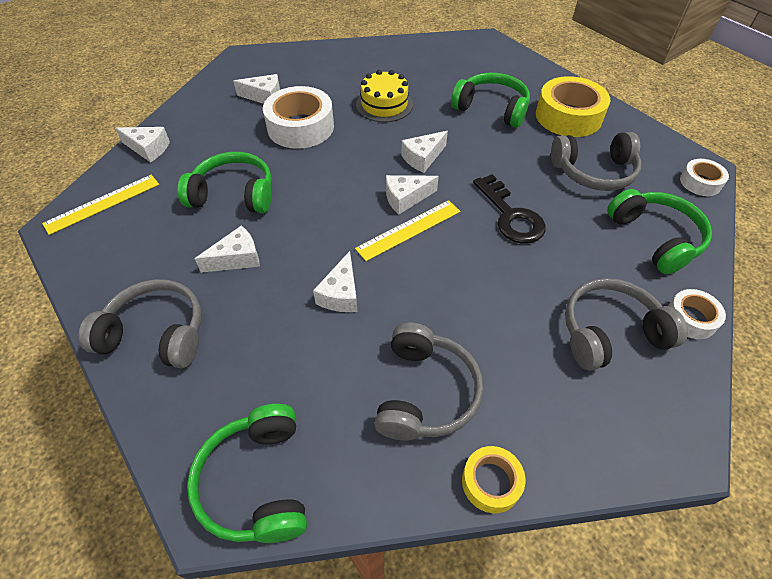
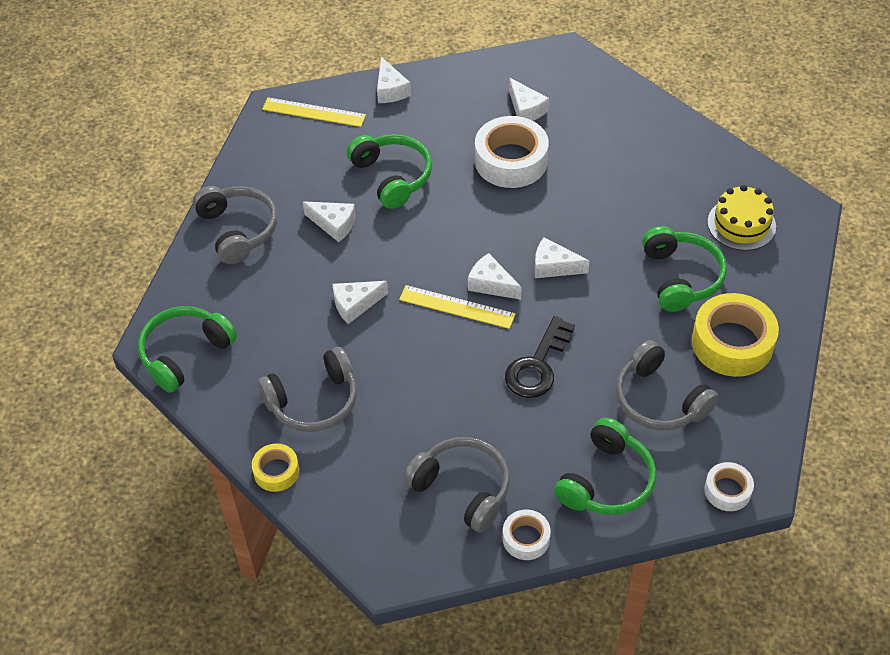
camera: 55 degrees right, 0 degrees up
(384, 104) = (602, 196): yellow cake -> yellow cake (741, 224)

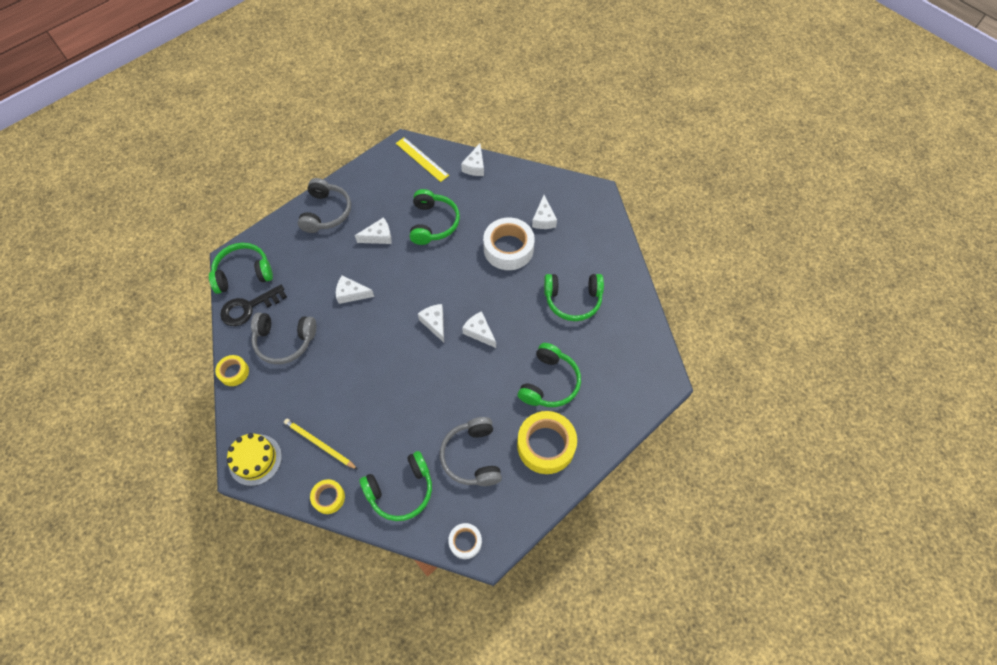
camera: 30 degrees right, 10 degrees up
(334, 224) = (378, 236): white cheese -> white cheese turned 75 degrees counterclockwise
(457, 307) = (405, 327): yellow ruler -> none
(462, 488) = (319, 444): grey headphones -> yellow pencil
(526, 538) = (328, 498): white tape -> yellow tape
(537, 365) = (420, 391): black key -> black key (249, 307)
(634, 179) = (573, 300): none -> green headphones
(741, 224) = (615, 368): yellow cake -> yellow cake (255, 459)

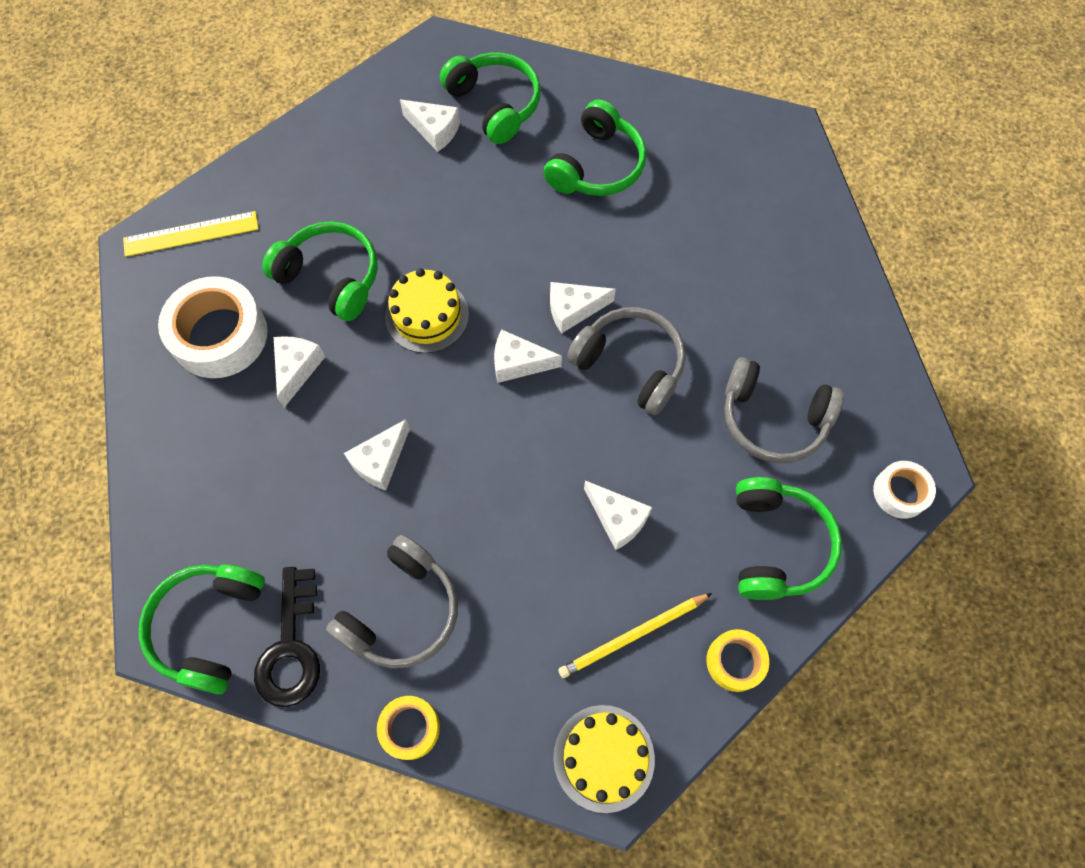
camera: 60 degrees left, 5 degrees up
(326, 212) = (184, 428): grey headphones -> grey headphones (630, 364)
(437, 272) = (427, 315): none -> yellow cake
(475, 166) = (267, 168): white cheese -> white cheese (617, 518)
(508, 249) = (454, 200): white tape -> white tape (220, 335)
(546, 445) = (805, 316): yellow tape -> none
(549, 383) = (711, 262): green headphones -> green headphones (495, 104)

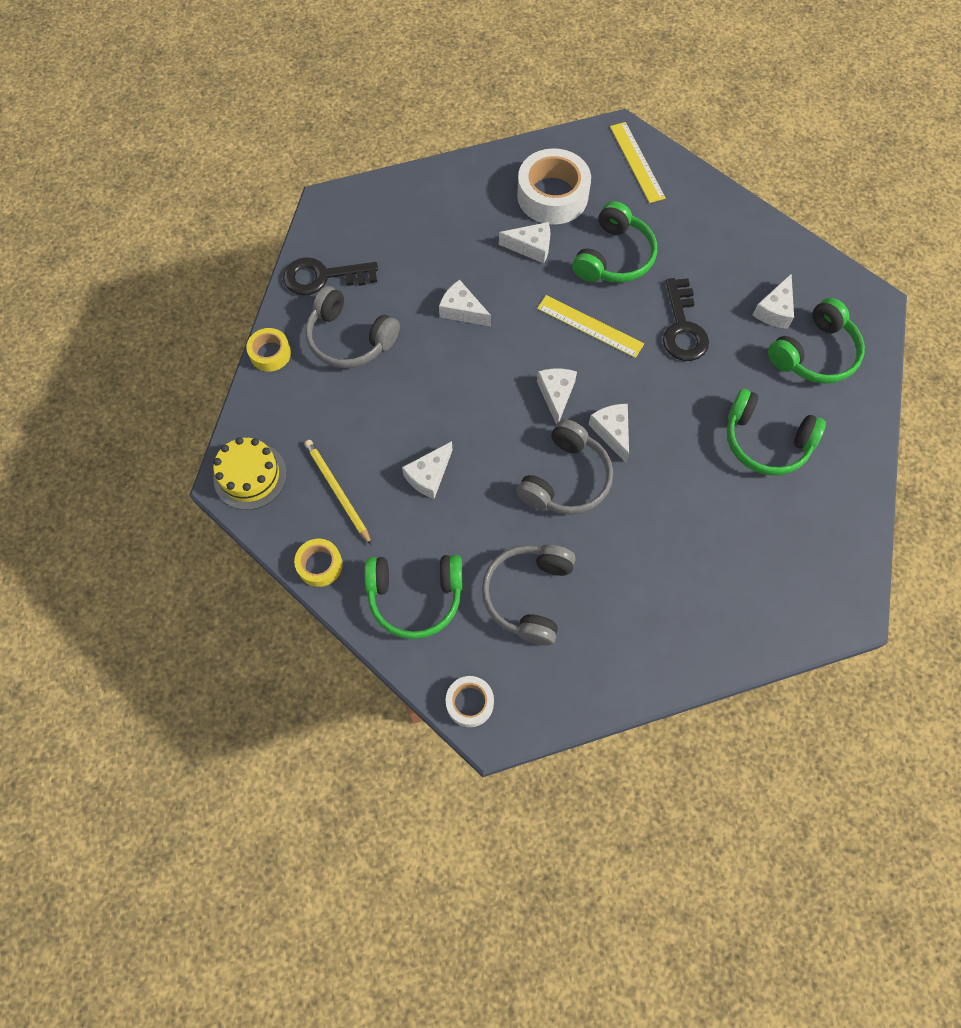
camera: 85 degrees right, 0 degrees up
(209, 627) = (335, 229): green headphones -> none
(427, 315) = (590, 326): yellow cake -> yellow ruler
(443, 220) = (682, 327): none -> black key

